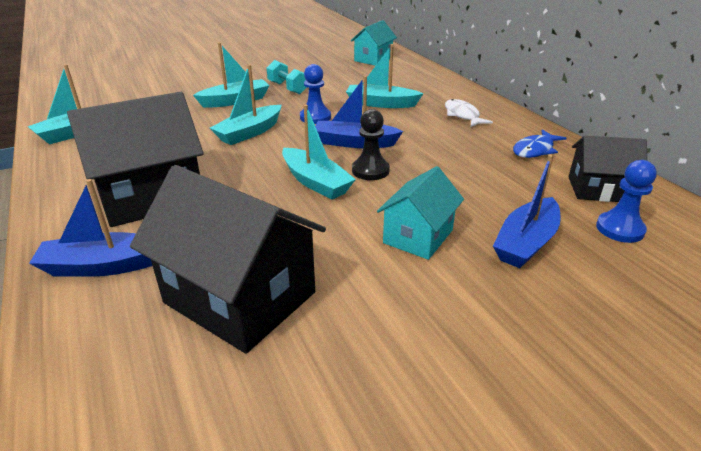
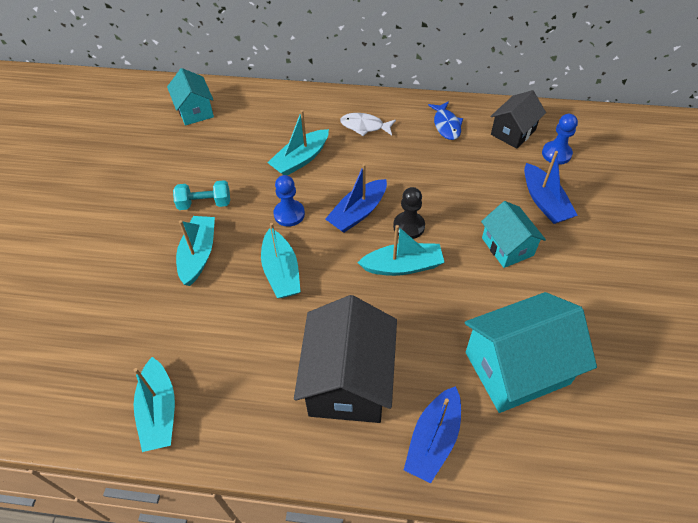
camera: 55 degrees left, 20 degrees up
(240, 297) = (516, 368): black house -> turquoise house

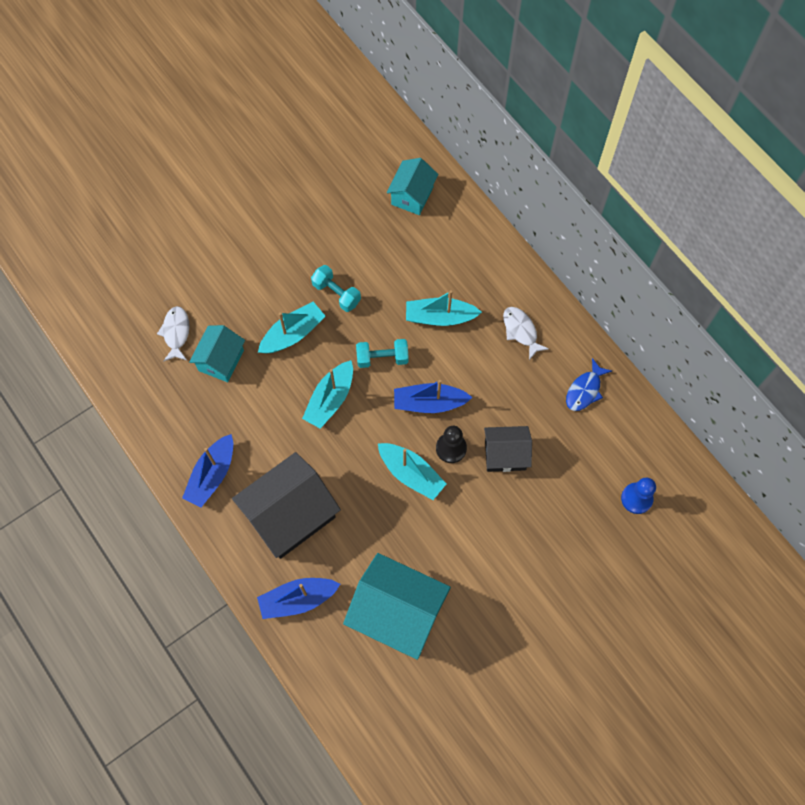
camera: 45 degrees right, 15 degrees up
(88, 337) = (176, 333): none -> white fish
(159, 411) = (171, 425): turquoise boat -> none
(289, 214) = (382, 358): blue pawn -> turquoise dumbbell
(507, 246) = (498, 531): turquoise house -> turquoise house (221, 360)
(513, 132) = (629, 447): black house -> black house (505, 455)
(544, 202) = (571, 526): blue boat -> blue boat (212, 475)

